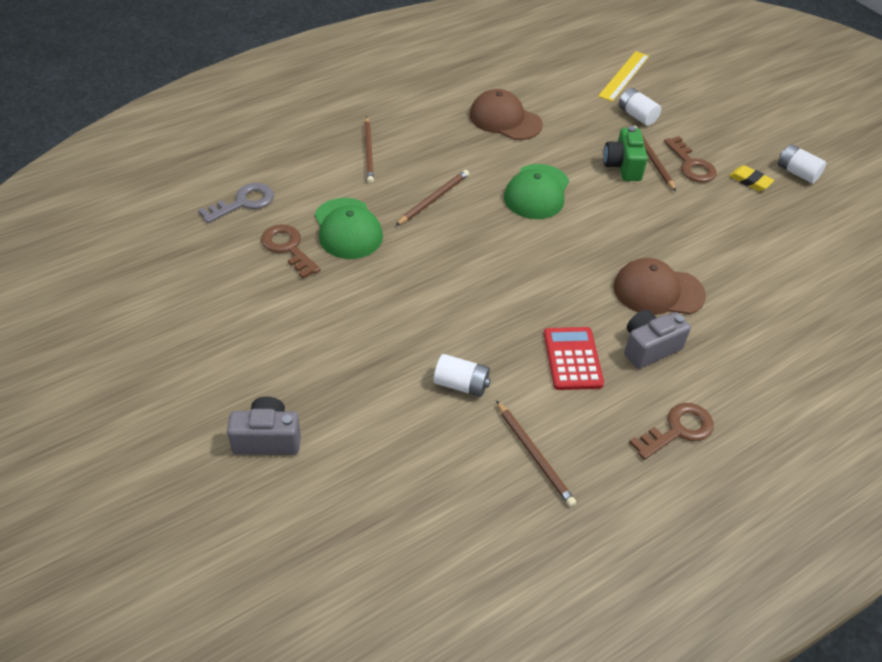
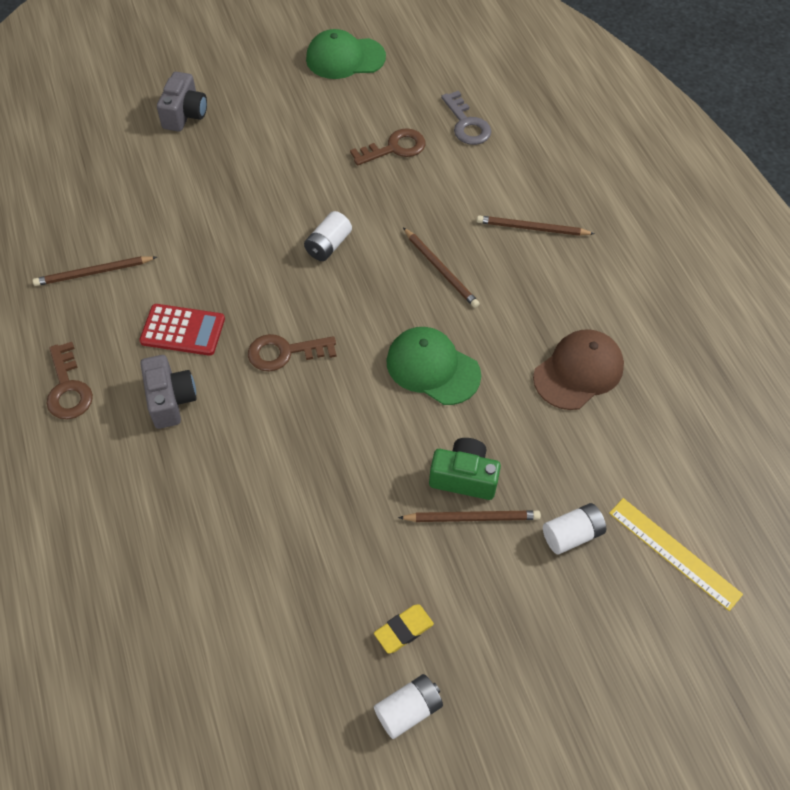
camera: 105 degrees right, 10 degrees up
(347, 229) = (410, 193): green cap -> green cap (345, 58)
(461, 384) = (187, 240): white battery -> white battery (328, 245)
(658, 291) = (243, 437): brown cap -> none
(691, 165) = (451, 564): brown key -> brown key (284, 352)

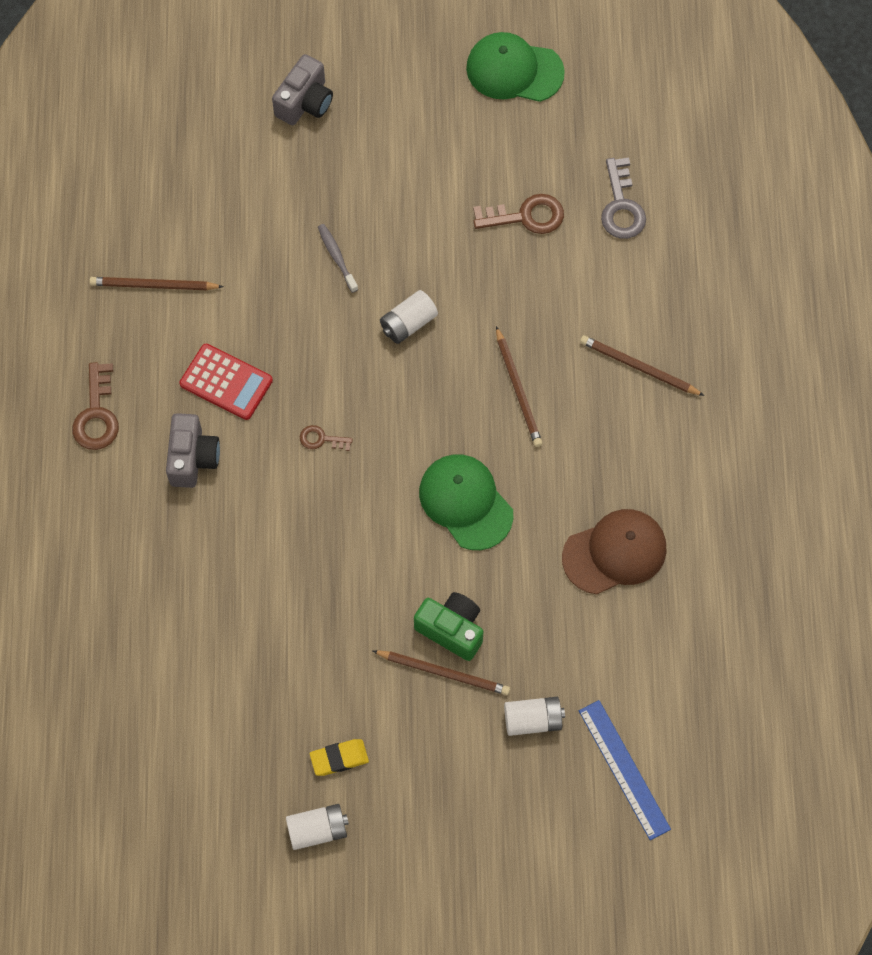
camera: 20 degrees right, 10 degrees up
(249, 213) = (337, 257): none -> grey toothbrush
(284, 352) = (321, 439): brown key -> brown key, size x0.56
(674, 553) = (624, 769): yellow ruler -> blue ruler

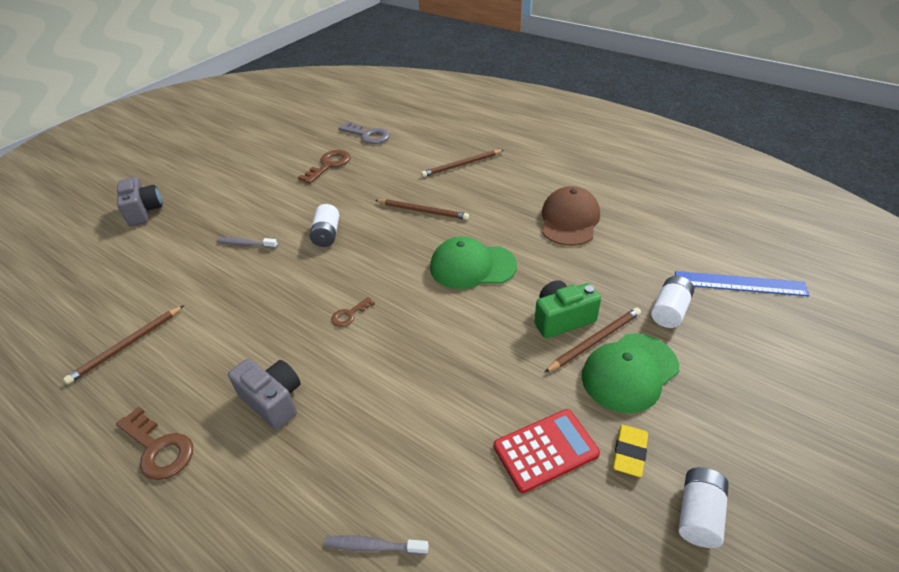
camera: 50 degrees left, 25 degrees down
(139, 628) = (373, 546): none -> grey toothbrush
(226, 382) = (246, 344): red calculator -> red calculator (545, 450)
(514, 70) = (252, 137): green cap -> green cap (629, 372)

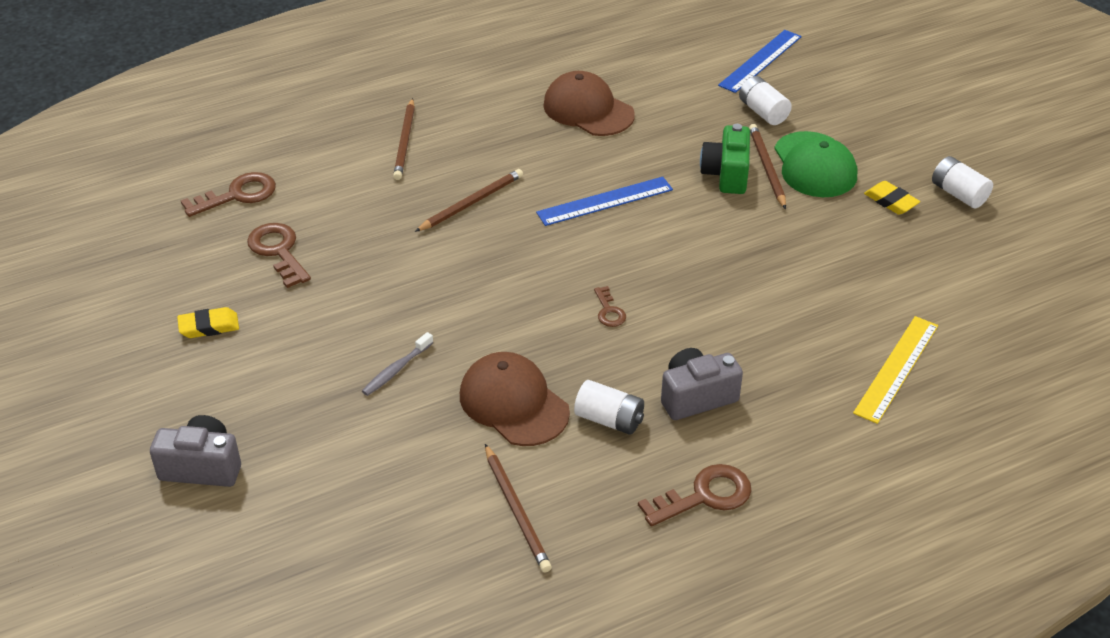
camera: 65 degrees left, 0 degrees up
(232, 304) = (513, 403): none -> brown cap
(255, 170) = (209, 326): none -> yellow eraser
(327, 235) = (444, 293): white battery -> white battery (609, 419)
(368, 135) = (237, 195): grey key -> brown key
(373, 546) = (896, 368): grey toothbrush -> yellow ruler
(472, 266) = (605, 201): green cap -> blue ruler
(545, 450) = (862, 243): red calculator -> none

